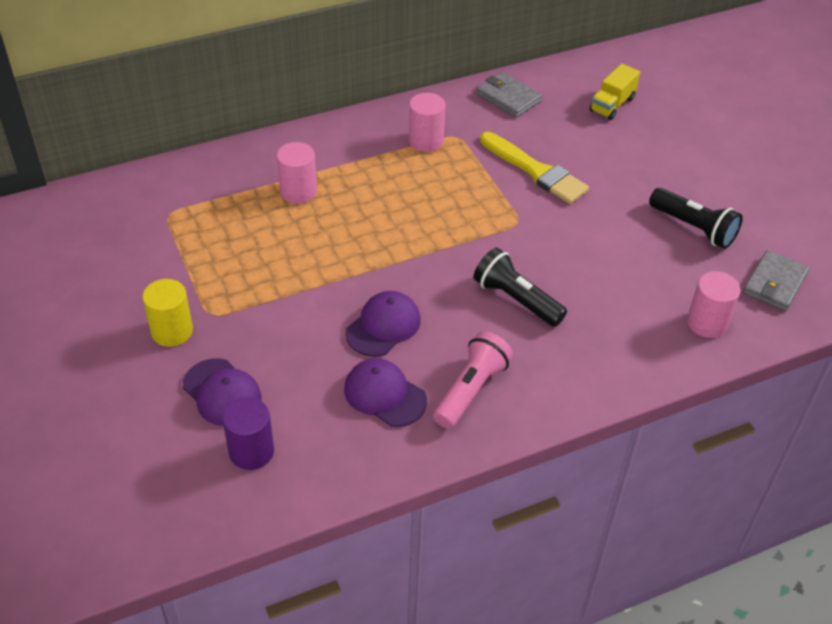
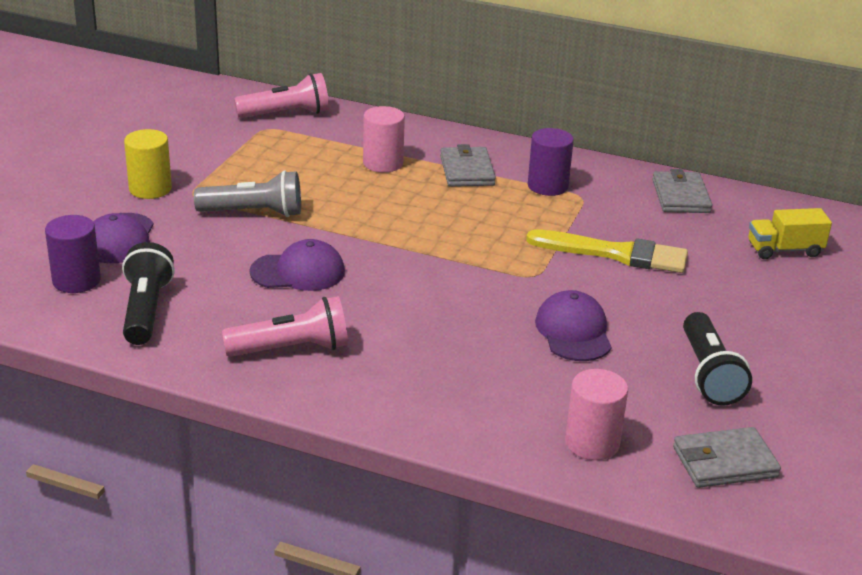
camera: 45 degrees right, 15 degrees down
(162, 190) = (286, 114): none -> pink flashlight
(279, 298) = (254, 213): none -> grey flashlight
(360, 161) = (467, 171): none -> grey wallet
(384, 395) = (222, 310): purple cap -> purple cap (573, 331)
(426, 141) = (547, 186): pink cylinder -> purple cylinder
(516, 299) = (437, 320): black flashlight -> black flashlight (146, 310)
(536, 171) = (615, 253): yellow brush -> yellow brush turned 75 degrees counterclockwise

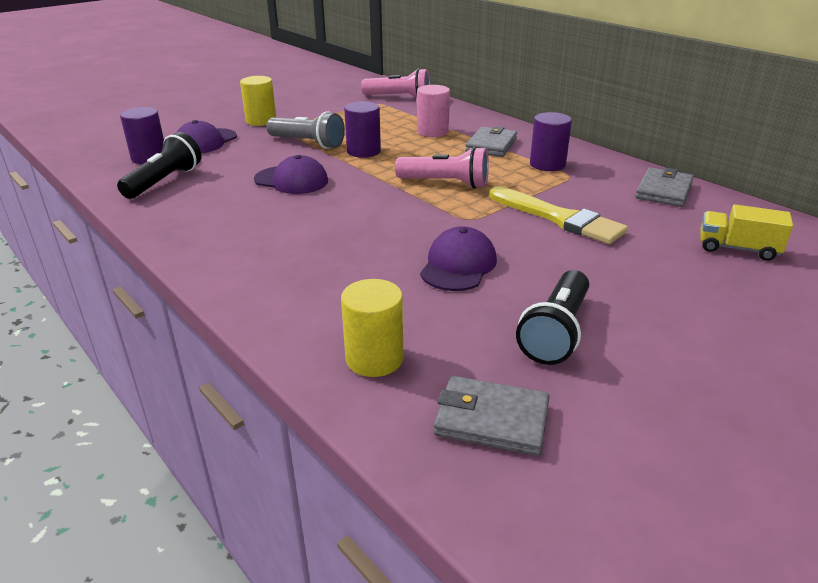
camera: 30 degrees right, 0 degrees up
(292, 349) = (223, 225): pink flashlight -> pink flashlight (446, 183)
(334, 210) = (363, 151): none -> purple cylinder
(592, 443) = (374, 359): pink cylinder -> yellow cylinder

